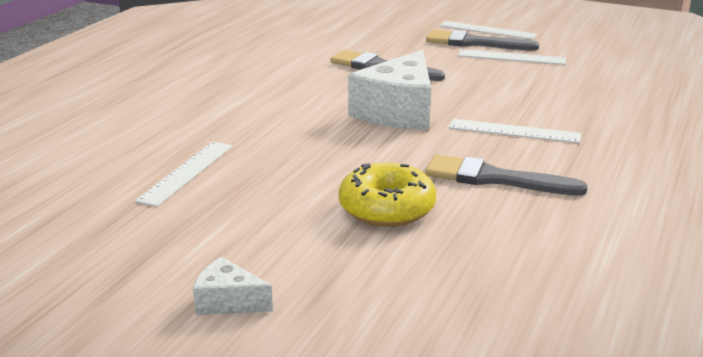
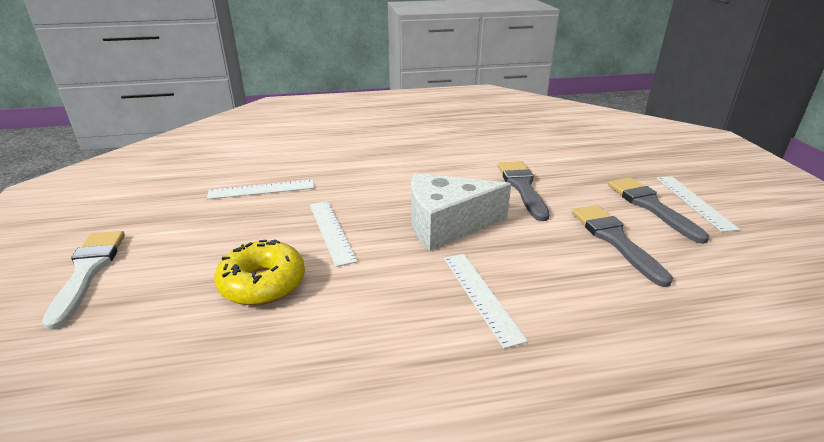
camera: 55 degrees right, 5 degrees up
(228, 301) = (88, 271): white cheese -> white brush
(494, 178) = (365, 319): grey brush -> grey brush (615, 240)
(511, 57) = (653, 236): white ruler -> white ruler (331, 231)

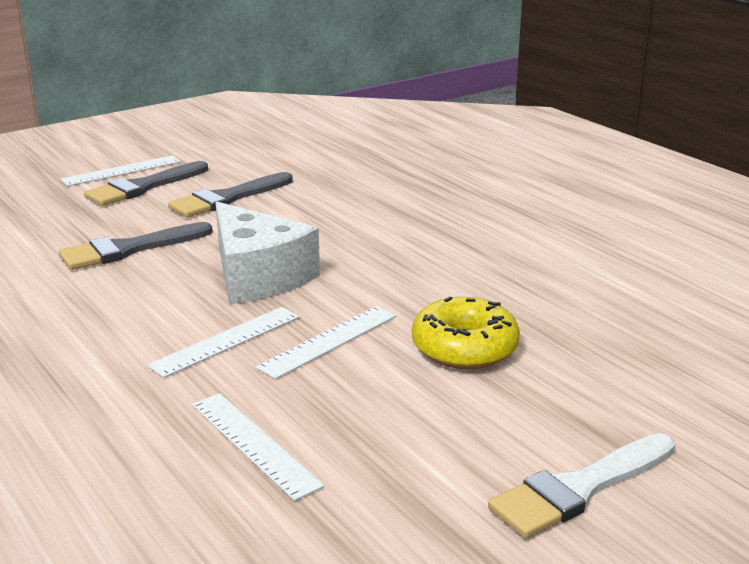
camera: 115 degrees left, 5 degrees down
(481, 296) = (373, 240): white ruler -> white ruler (226, 341)

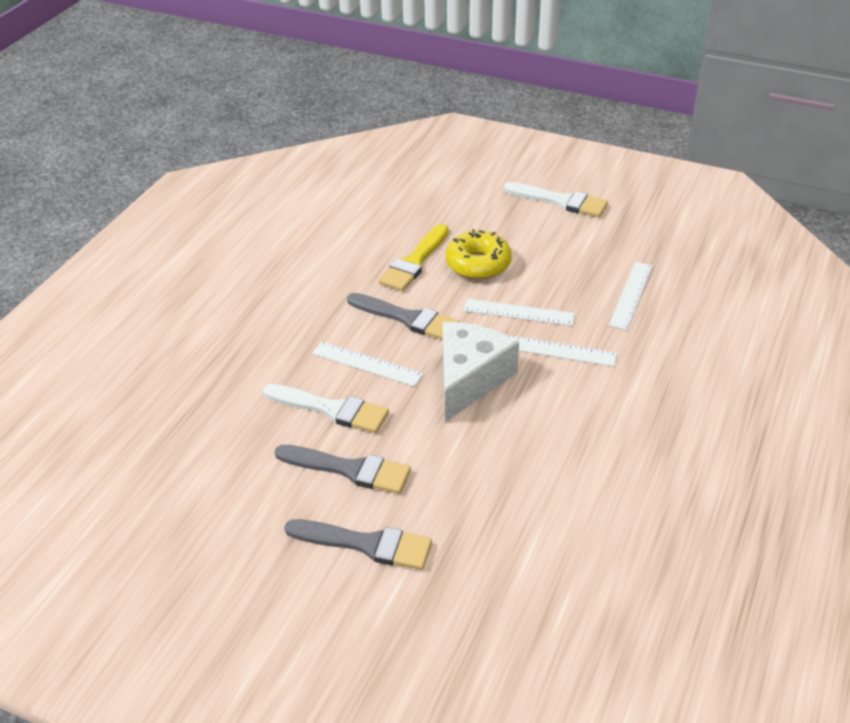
camera: 120 degrees left, 15 degrees up
(121, 171) = (338, 590): white ruler -> white ruler (367, 363)
(129, 249) = (490, 470): grey brush -> grey brush (407, 318)
(311, 208) = (331, 409): none -> white brush
(514, 307) = (414, 262): none -> yellow brush

